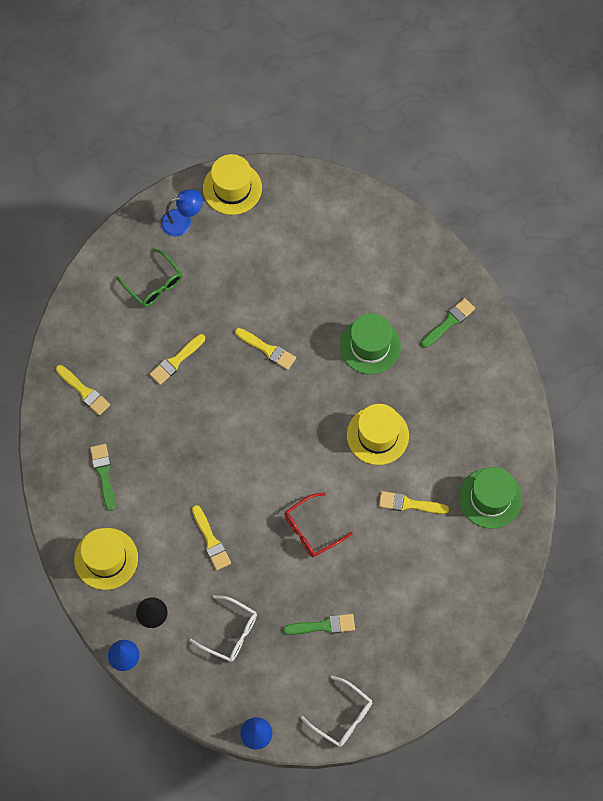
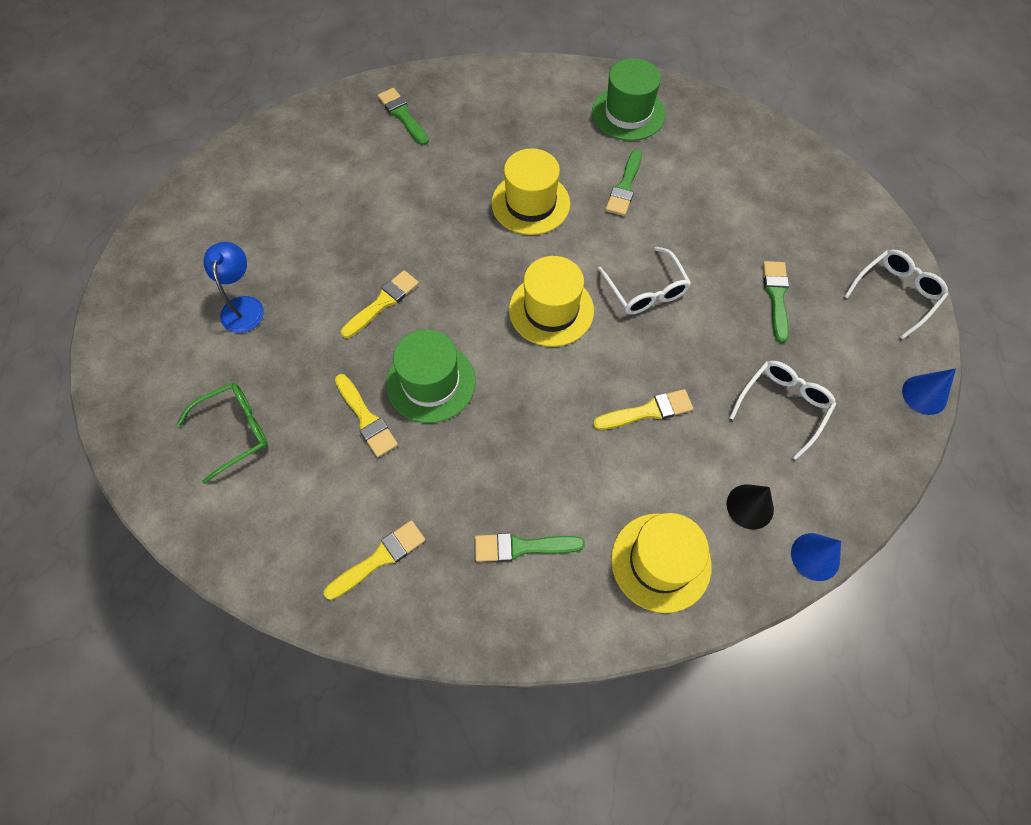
camera: 80 degrees left, 5 degrees down
(182, 221) = (151, 379): blue lamp -> blue lamp (243, 306)
(232, 188) = (128, 309): yellow hat -> yellow hat (551, 310)
(312, 530) = (645, 290): red glasses -> white glasses
(370, 346) = (410, 193): green hat -> green hat (431, 382)
(409, 504) = (625, 186): yellow brush -> green brush

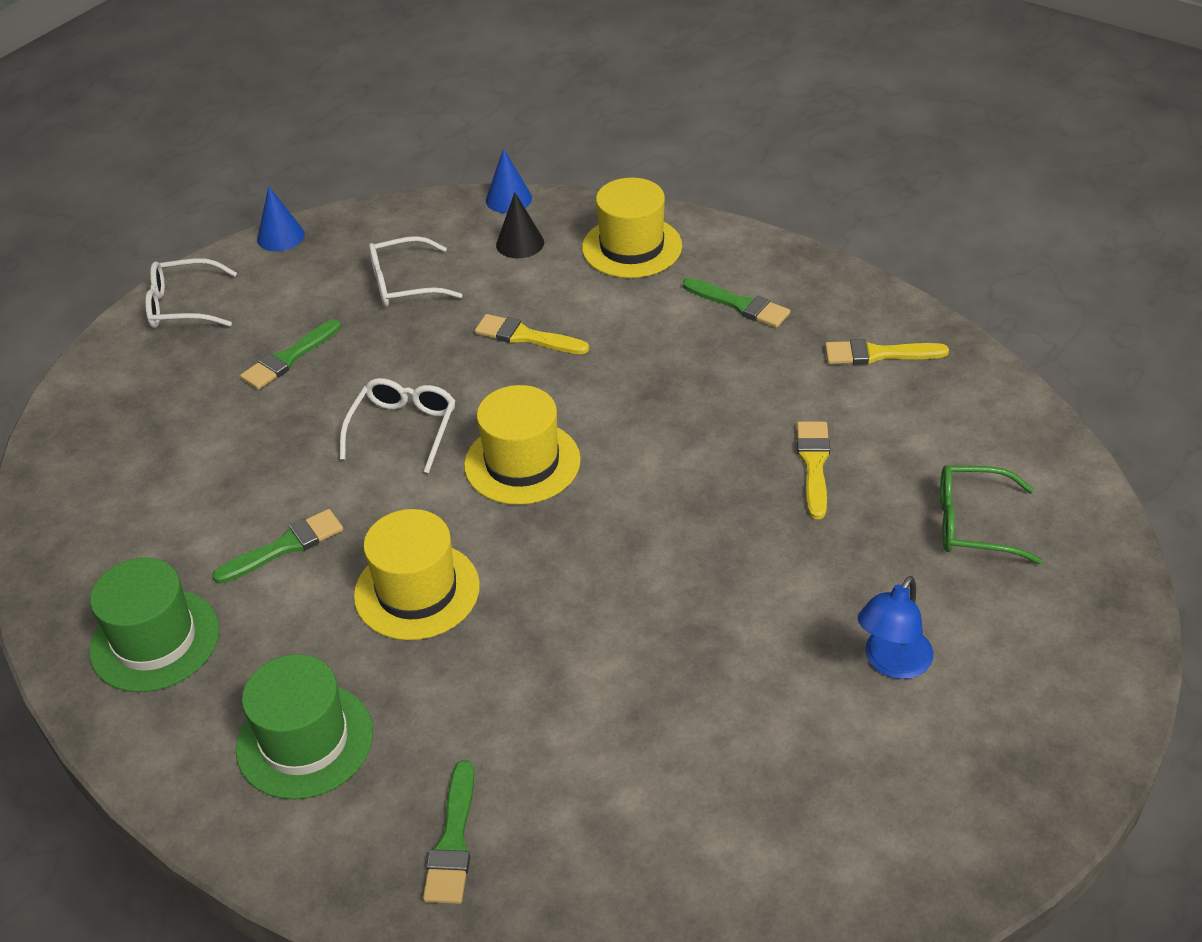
camera: 140 degrees left, 20 degrees down
(383, 303) = (707, 571): yellow brush -> none
(431, 382) = (717, 462): green hat -> green hat (305, 740)

